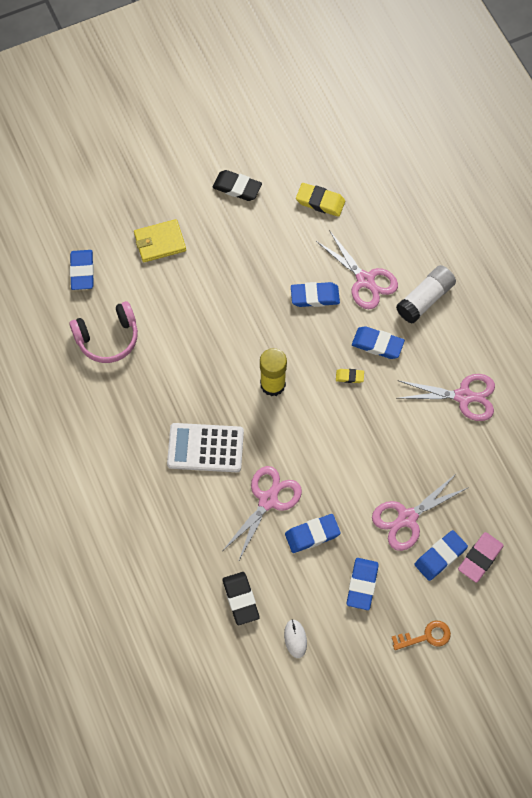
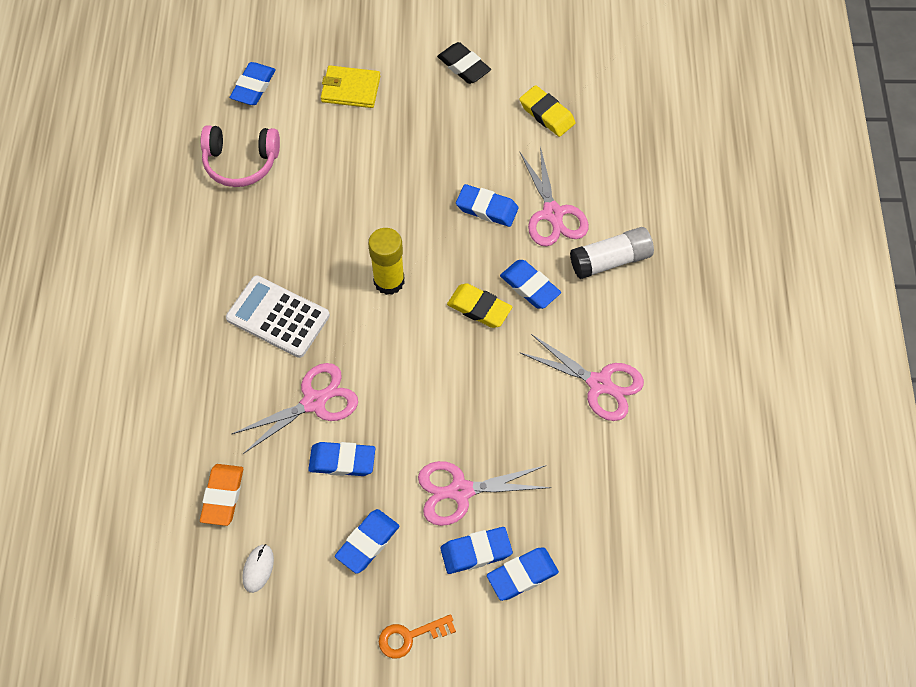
camera: 25 degrees right, 5 degrees down
(240, 599) = (223, 496): black eraser -> orange eraser
(349, 377) = (479, 308): yellow eraser -> yellow eraser, size x1.78
(426, 636) = (410, 637): orange key -> orange key turned 150 degrees clockwise
(480, 558) = (522, 575): pink eraser -> blue eraser

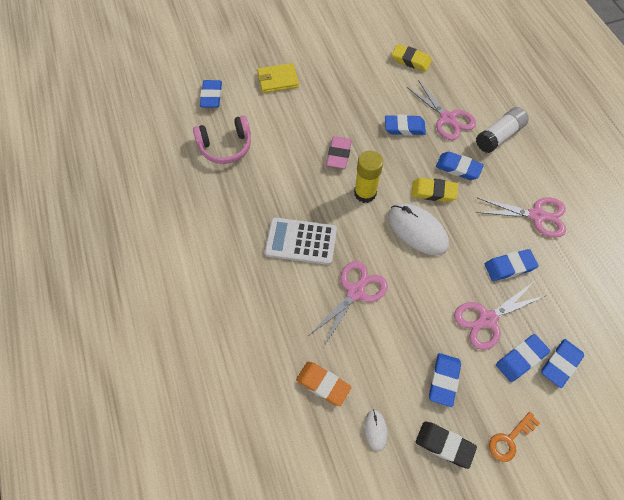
camera: 20 degrees left, 0 degrees up
(223, 496) = (323, 384): orange eraser -> orange eraser turned 45 degrees counterclockwise
(342, 461) = (396, 327): blue eraser -> blue eraser (509, 267)
(381, 218) = (339, 154): none -> pink eraser
(431, 351) = (417, 230): none -> white mouse
(464, 66) = (344, 46): black eraser -> black eraser (444, 445)

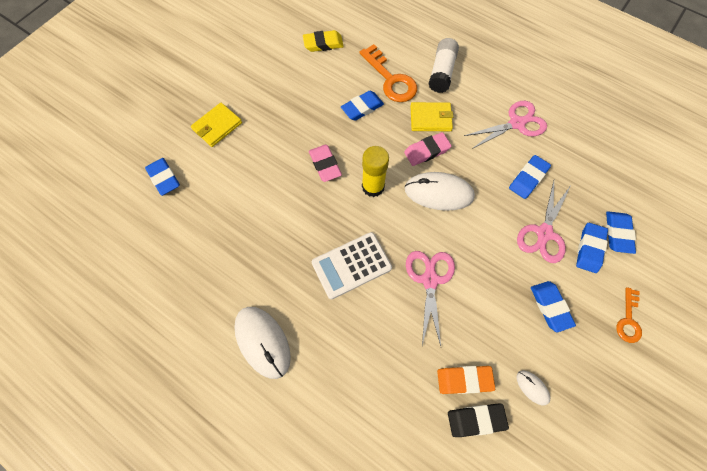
camera: 35 degrees left, 5 degrees up
(193, 253) = (262, 342): none -> white mouse
(225, 146) = (215, 219): pink headphones -> none
(433, 192) = (427, 151): yellow eraser -> pink eraser
(444, 445) = (589, 360): black eraser -> black eraser (476, 420)
(447, 118) = (391, 79): pink scissors -> orange key
(458, 168) = (430, 118): blue eraser -> yellow wallet

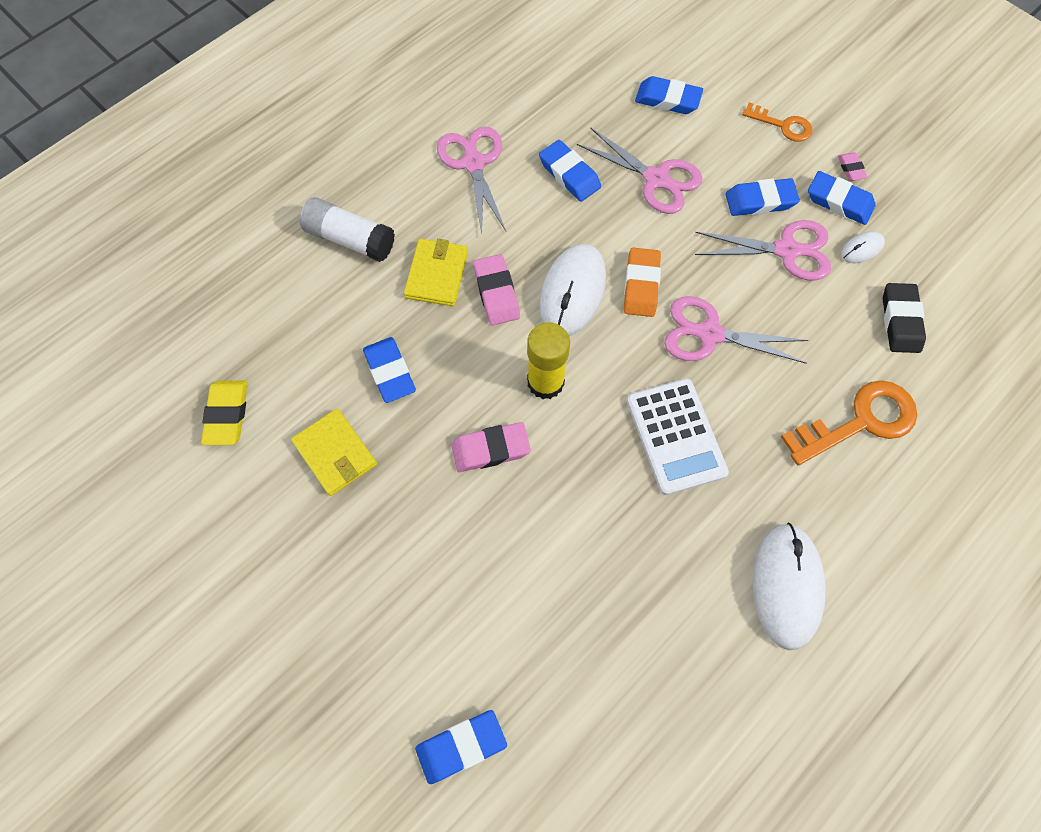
camera: 80 degrees left, 0 degrees up
(217, 126) = (366, 633): yellow wallet -> yellow wallet (335, 453)
(262, 342) = (786, 586): white mouse -> white mouse turned 60 degrees counterclockwise
(391, 79) = (343, 317): orange key -> orange key (860, 421)
(464, 380) = (850, 322): orange eraser -> orange eraser (641, 285)
(513, 328) = (786, 250): none -> pink scissors
(589, 249) = (685, 136): blue eraser -> blue eraser (839, 201)
(606, 377) = (850, 169): none -> pink eraser

